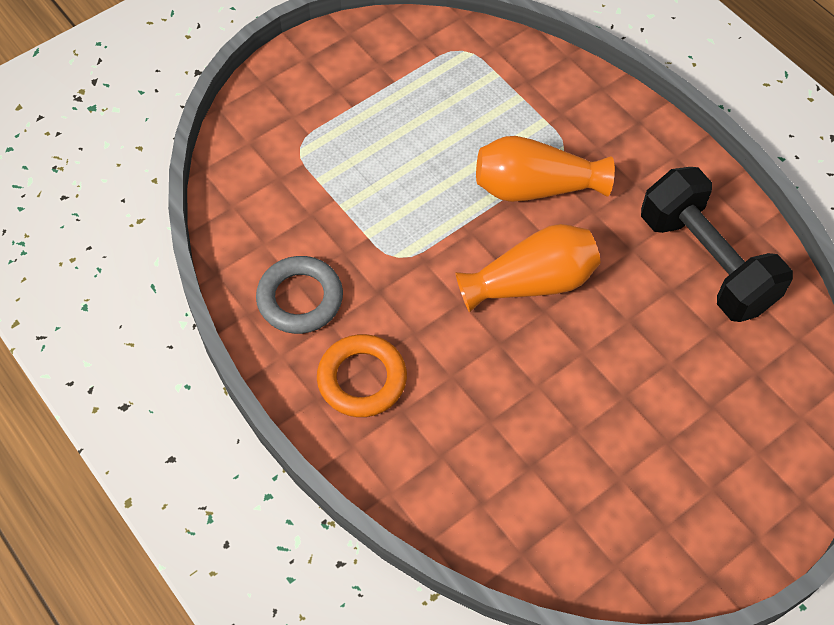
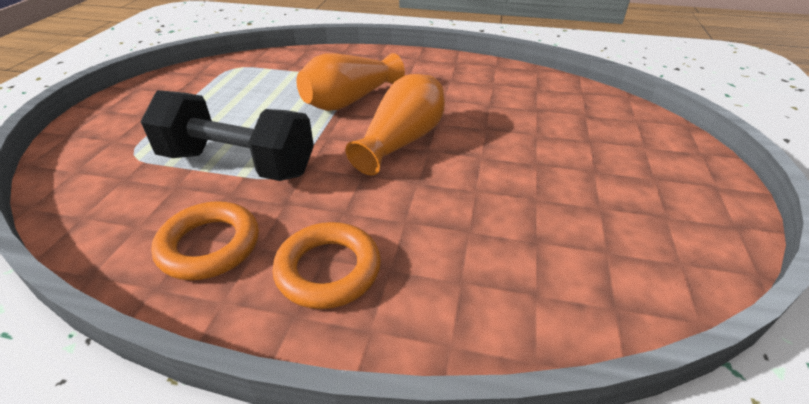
camera: 40 degrees left, 20 degrees down
(300, 299) = (209, 246): grey ring -> orange ring
(706, 262) = (491, 86): black dumbbell -> black dumbbell (238, 164)

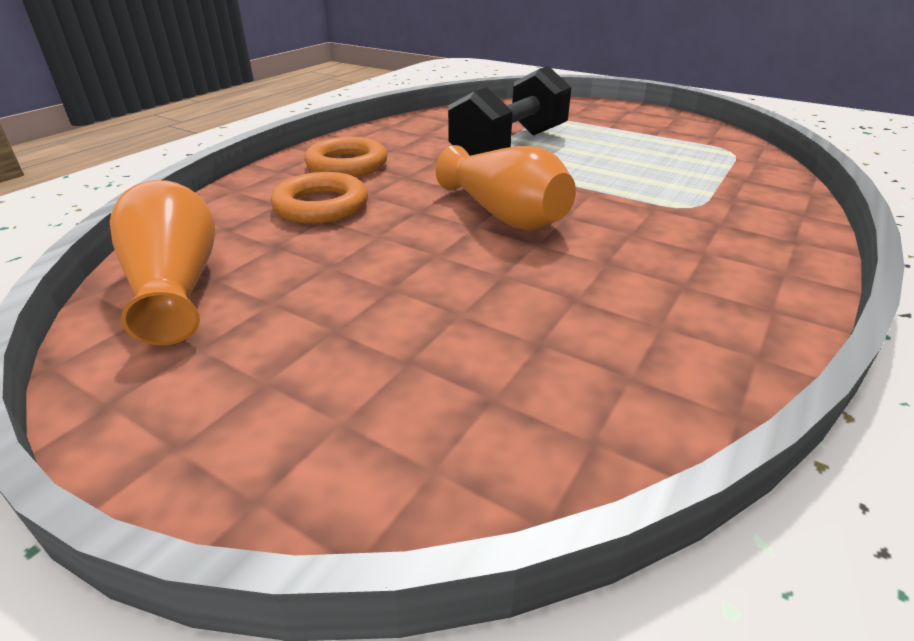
camera: 110 degrees right, 5 degrees down
(209, 246) = (411, 137): orange ring -> orange ring (321, 206)
(349, 100) = (623, 200): orange vase -> orange vase (176, 286)

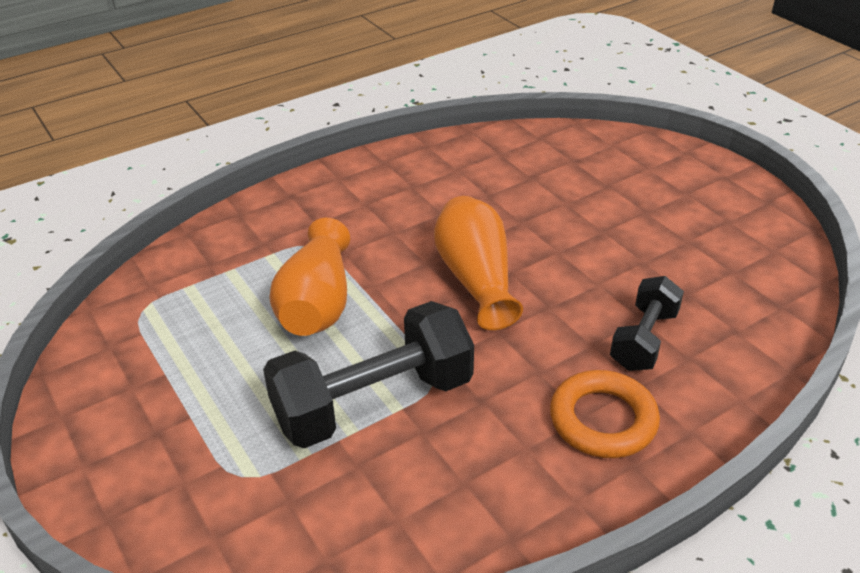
camera: 155 degrees left, 5 degrees up
(176, 286) = (760, 272): orange vase -> orange vase (317, 303)
(321, 206) = (644, 340): orange ring -> black dumbbell

